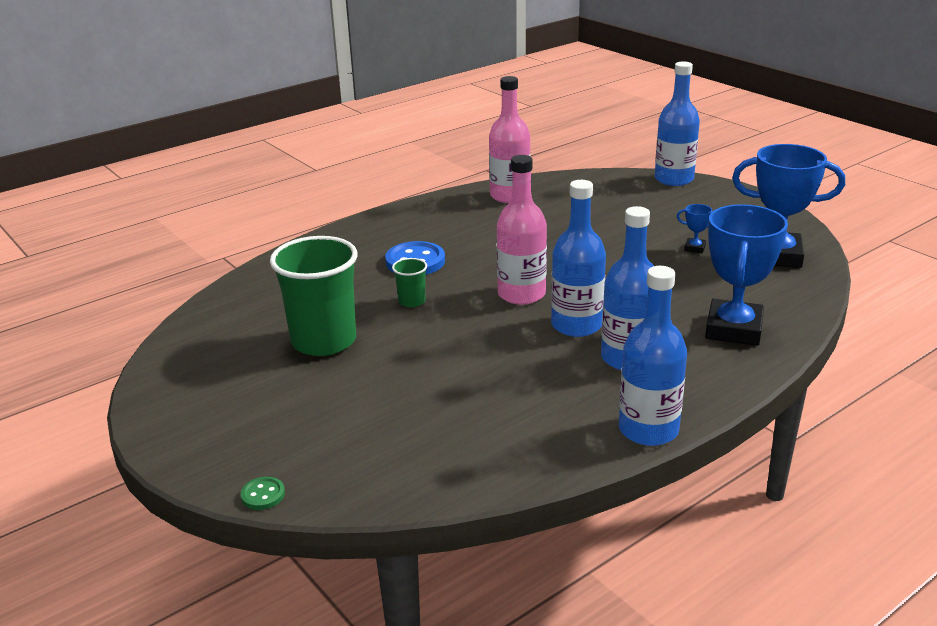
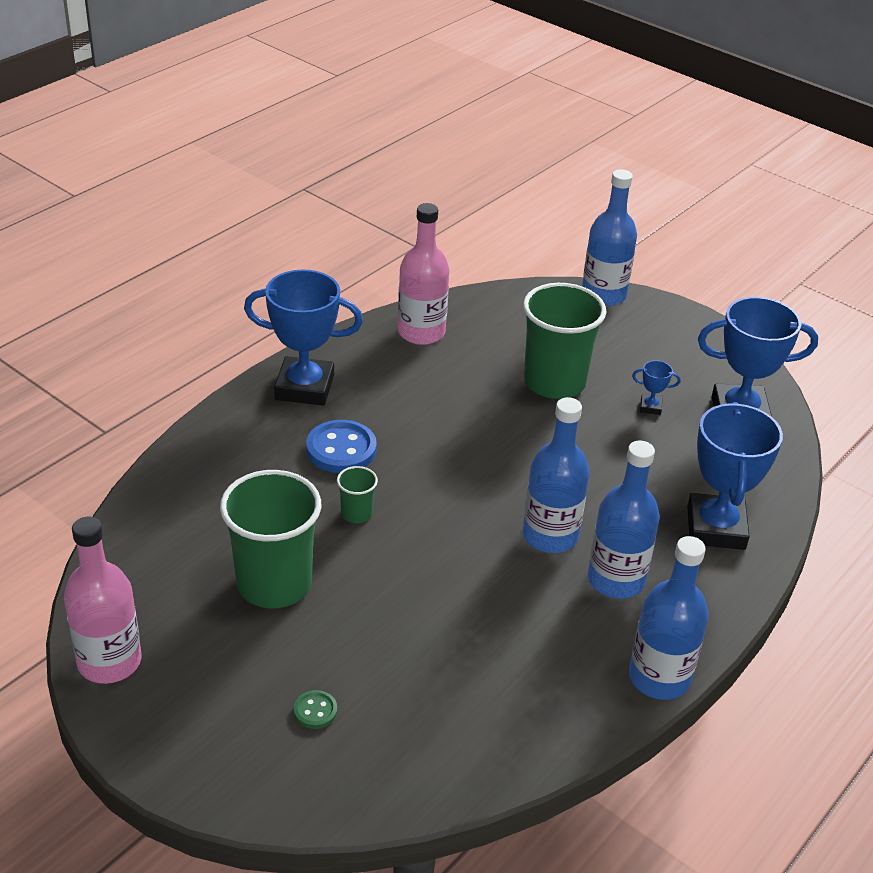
camera: 15 degrees left, 10 degrees up
(263, 495) = (282, 812): green button -> green button (315, 711)
(401, 224) = (304, 387): none -> blue trophy
(521, 294) = (478, 493): pink bottle -> pink bottle (109, 661)
(613, 229) = (554, 382): none -> green cup

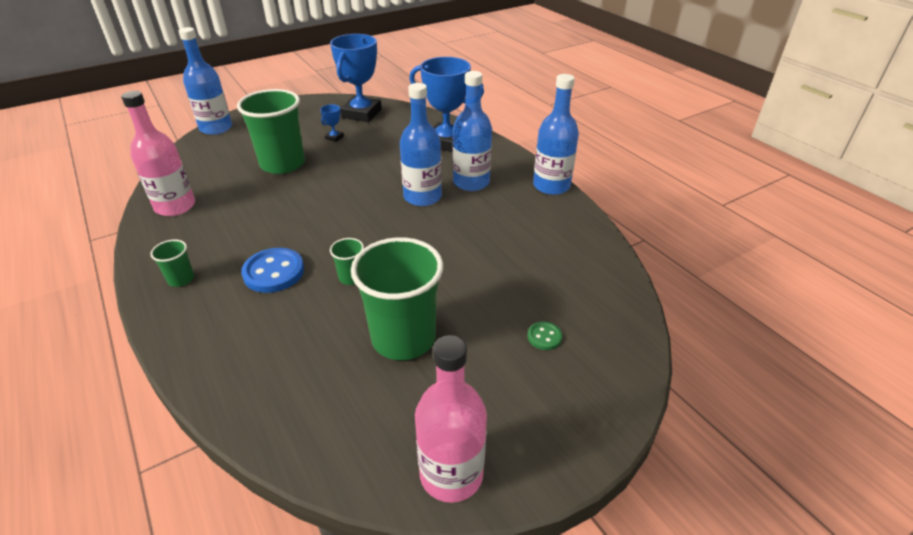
camera: 70 degrees left, 0 degrees up
(304, 387) = (181, 279): blue trophy -> green cup

